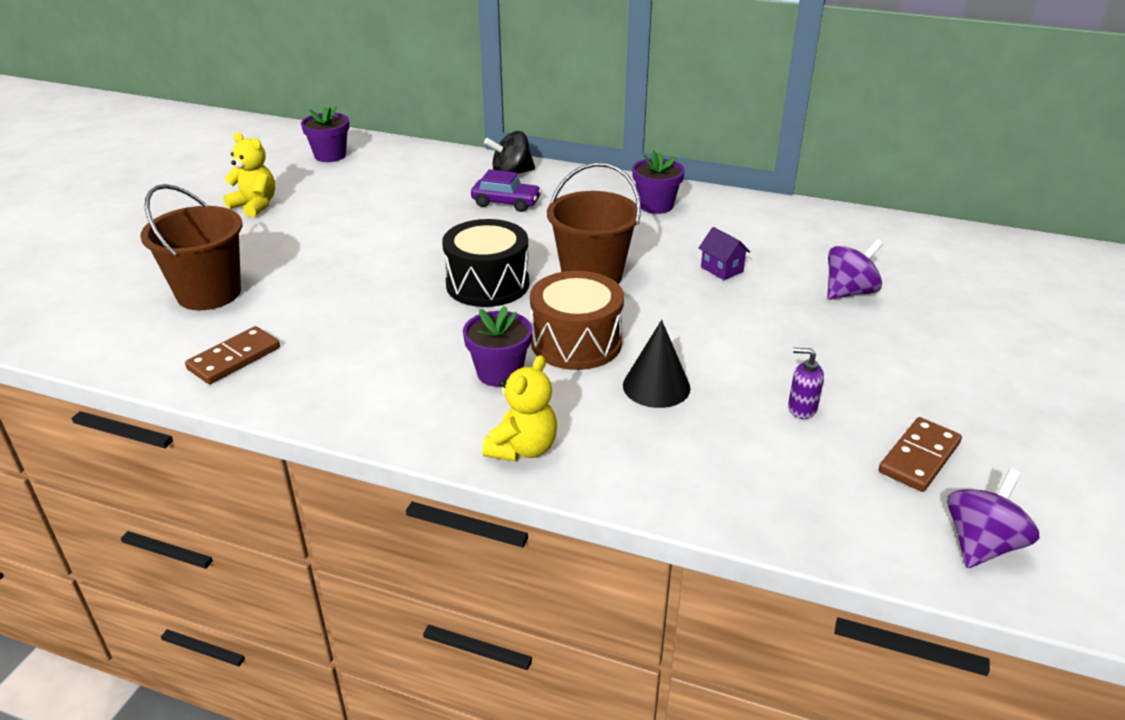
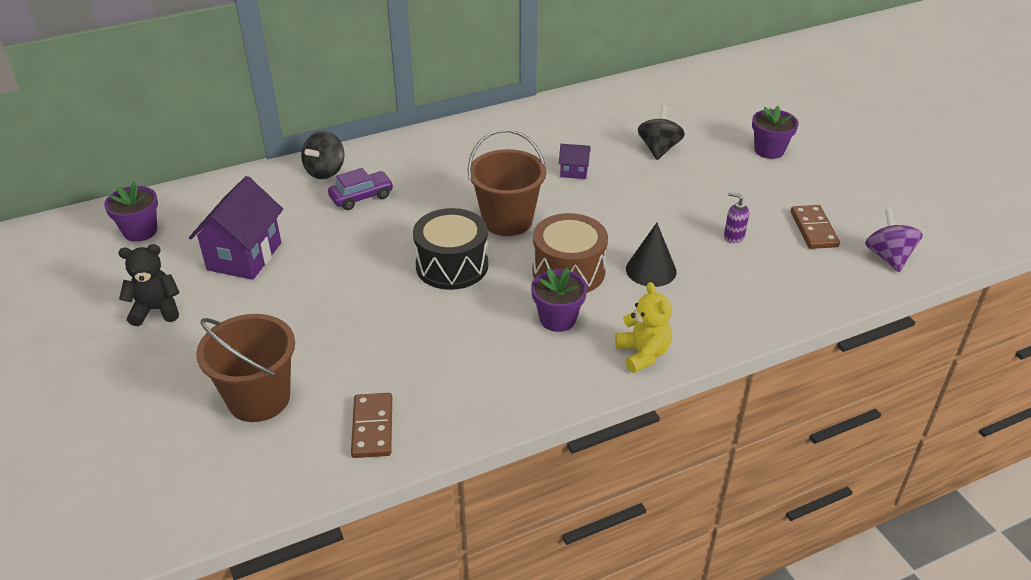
camera: 45 degrees left, 5 degrees up
(255, 206) = (156, 310): yellow teddy bear -> black teddy bear
(361, 201) = (244, 256): none -> purple house
(656, 205) = (466, 145): purple flower pot -> purple flower pot (769, 150)
(801, 408) = (733, 236): purple soap dispenser -> purple soap dispenser turned 60 degrees clockwise
(849, 292) = (659, 149): purple spinning top -> black spinning top

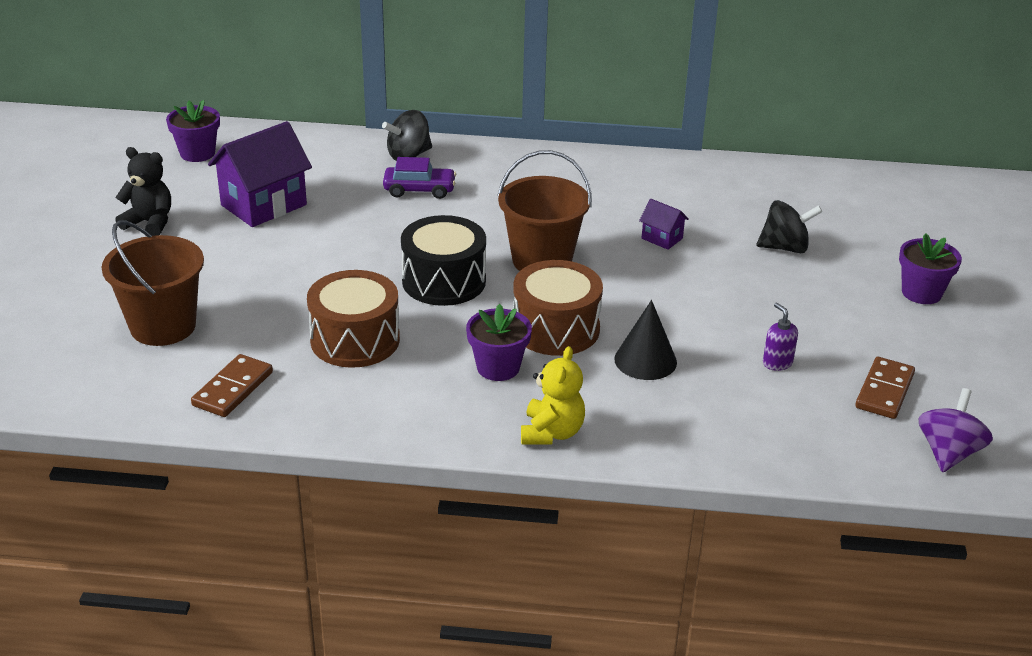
camera: 30 degrees right, 5 degrees down
(430, 342) = (355, 340): none -> brown drum
(659, 149) = (785, 247): black spinning top -> black spinning top turned 45 degrees clockwise

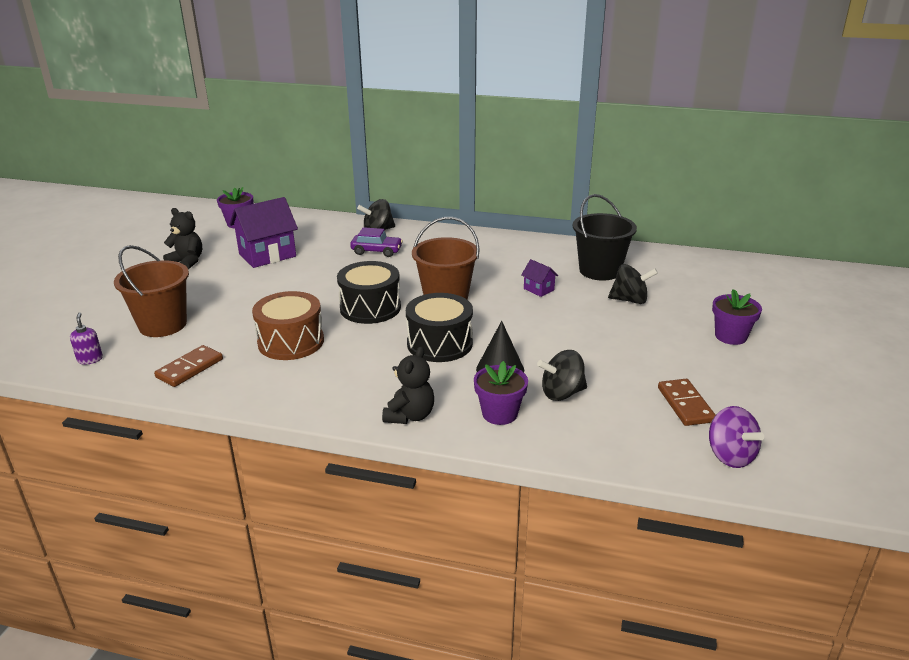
camera: 10 degrees right, 5 degrees down
(498, 367) = (387, 367): purple flower pot -> purple flower pot (499, 414)
(551, 433) = (410, 416): yellow teddy bear -> black teddy bear
(556, 329) = (439, 344): brown drum -> black drum
(732, 387) = (562, 393): none -> black spinning top
(735, 204) = (599, 271): none -> black bucket
(777, 363) = (603, 378): purple soap dispenser -> purple soap dispenser (90, 359)
(884, 391) = (685, 404): brown domino -> brown domino turned 45 degrees counterclockwise
(948, 453) = (730, 456): purple spinning top -> purple spinning top turned 120 degrees clockwise

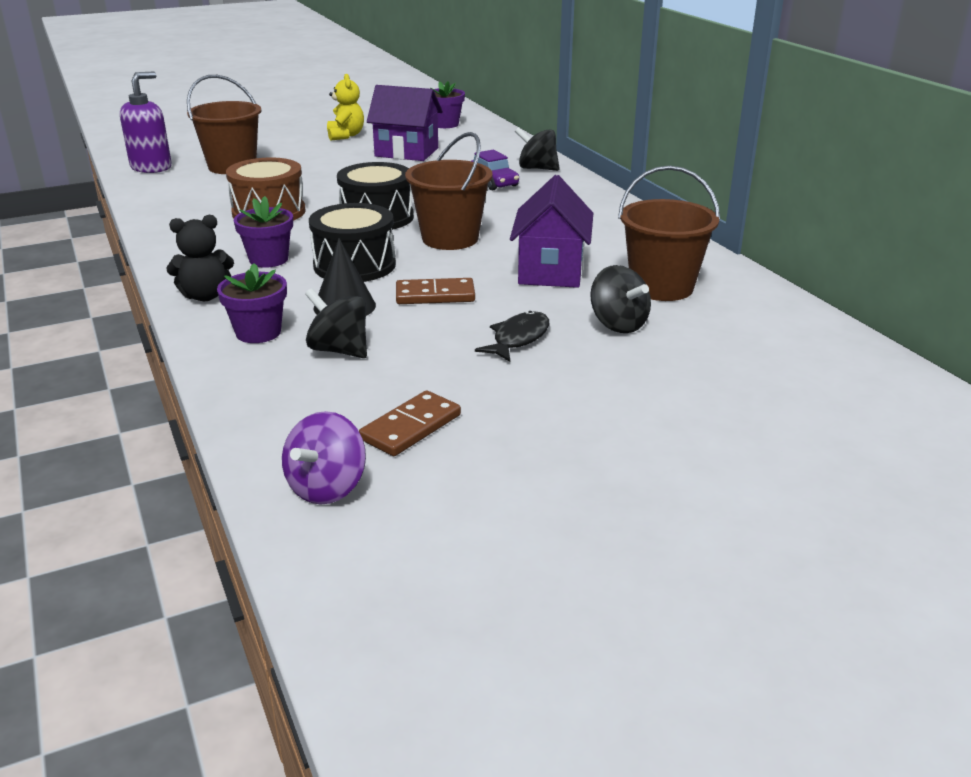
camera: 50 degrees right, 0 degrees up
(90, 359) = (151, 167): purple soap dispenser -> purple soap dispenser, size x1.97
(187, 262) = (345, 136): black teddy bear -> yellow teddy bear
(189, 368) = (179, 197): brown domino -> brown domino (435, 295)
(538, 289) = (551, 271): purple house -> purple house, size x2.11
(599, 271) = (661, 287): black bucket -> brown bucket
(613, 333) = (518, 338): none -> black fish
(730, 336) = (636, 413): purple flower pot -> purple flower pot (268, 259)

